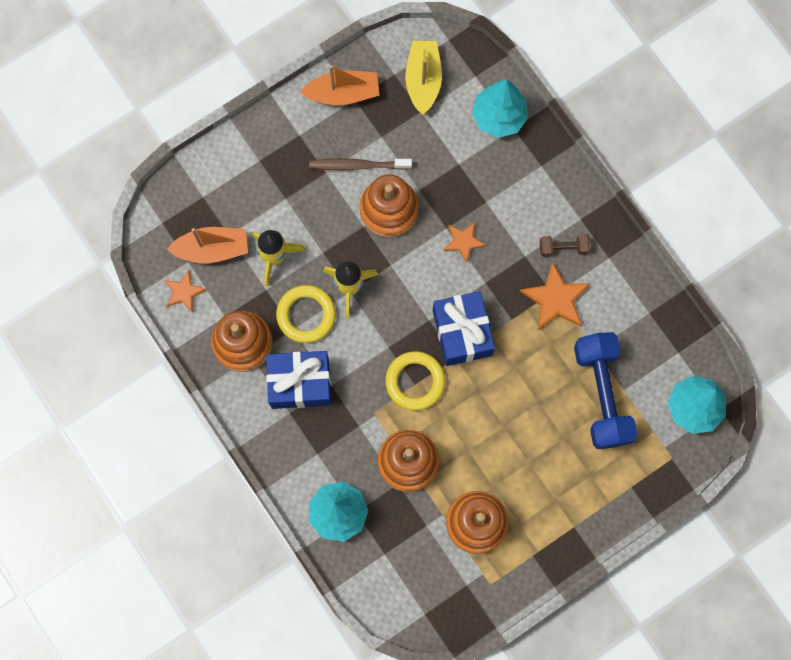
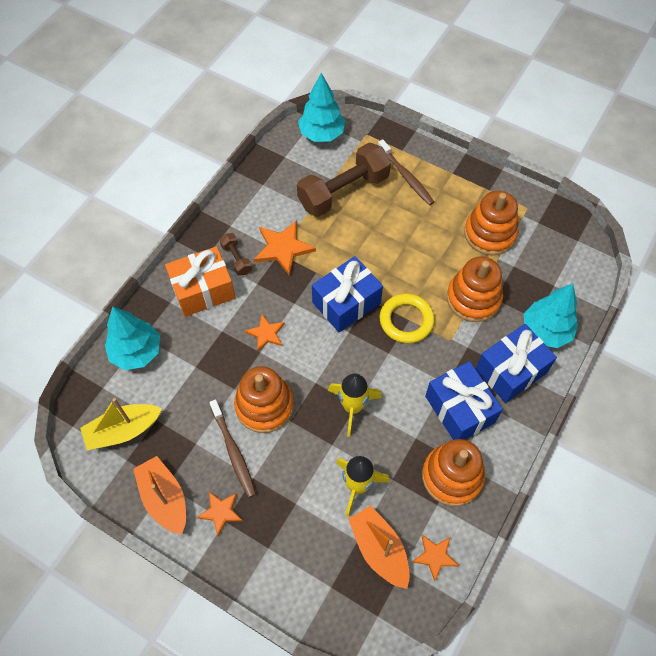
camera: 115 degrees left, 15 degrees down
(306, 315) = (397, 432): yellow ring -> none
(308, 134) = (220, 512): none -> orange star
(314, 453) = (511, 371): none -> blue gift
(540, 201) = (203, 290): none -> orange gift
(591, 472) = (406, 177): none -> brown toothbrush
(601, 394) = (343, 191): blue dumbbell -> brown dumbbell

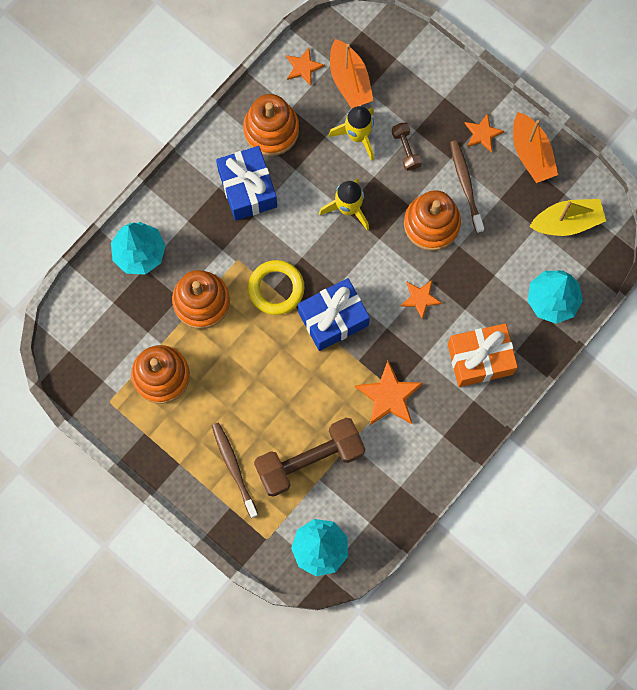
camera: 170 degrees left, 15 degrees up
(236, 259) = (441, 391): brown dumbbell -> brown dumbbell (406, 149)
(511, 371) = (187, 218): blue gift -> none

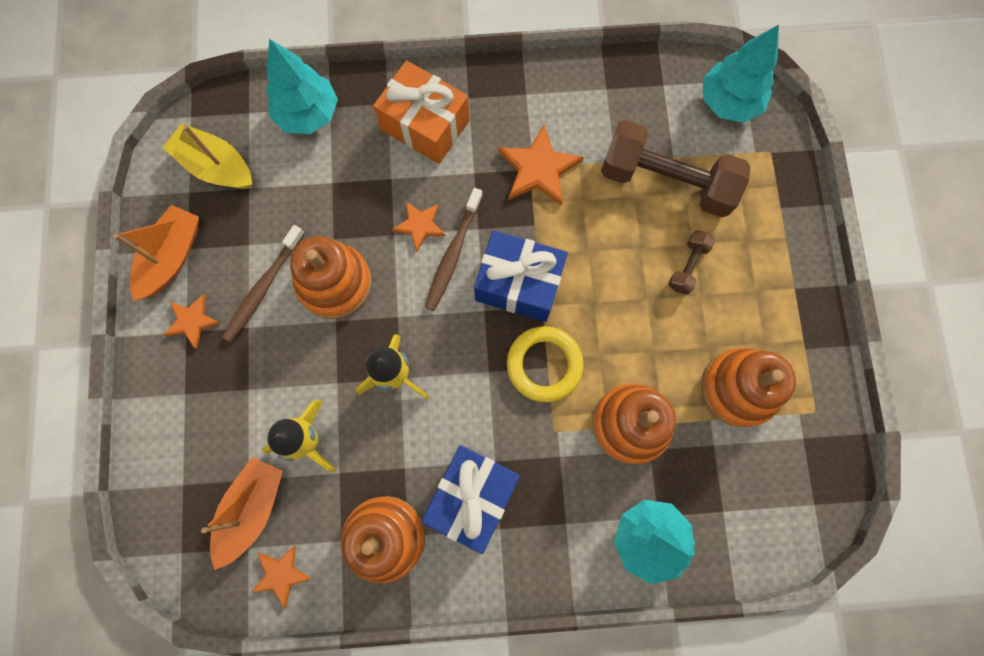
camera: 135 degrees left, 0 degrees up
(234, 468) = (744, 238): brown toothbrush -> brown toothbrush (453, 254)
(406, 149) = (278, 379): brown dumbbell -> brown dumbbell (687, 266)

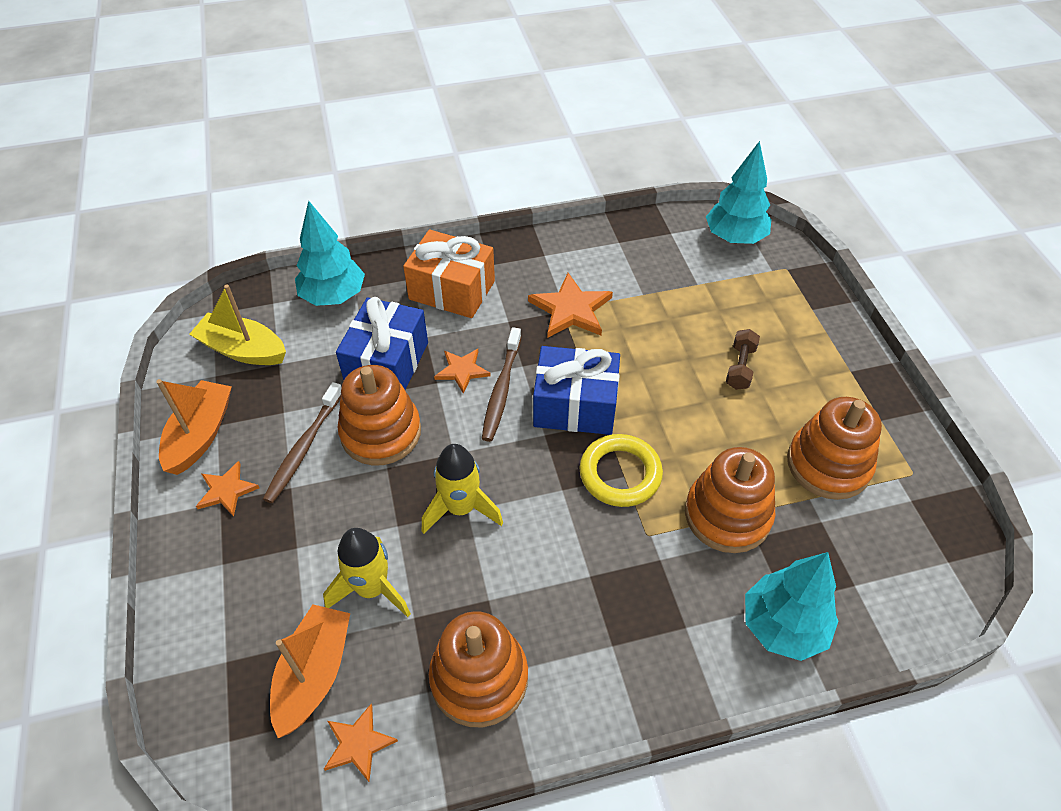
camera: 10 degrees left, 25 degrees down
(472, 496) = (572, 616): blue gift -> blue gift (387, 363)
(666, 181) = (697, 303): brown dumbbell -> none

